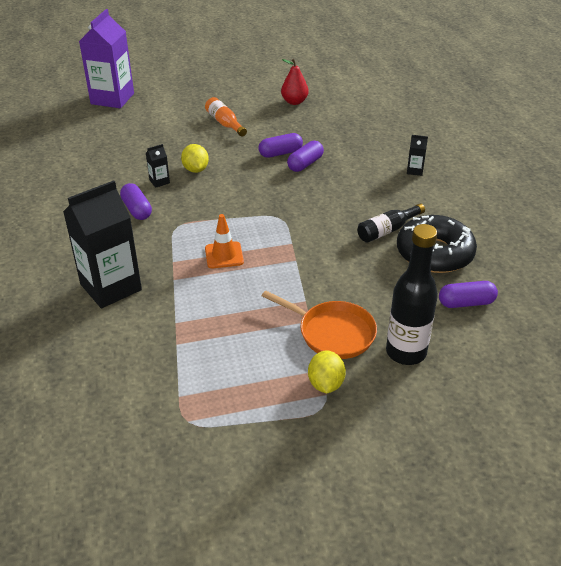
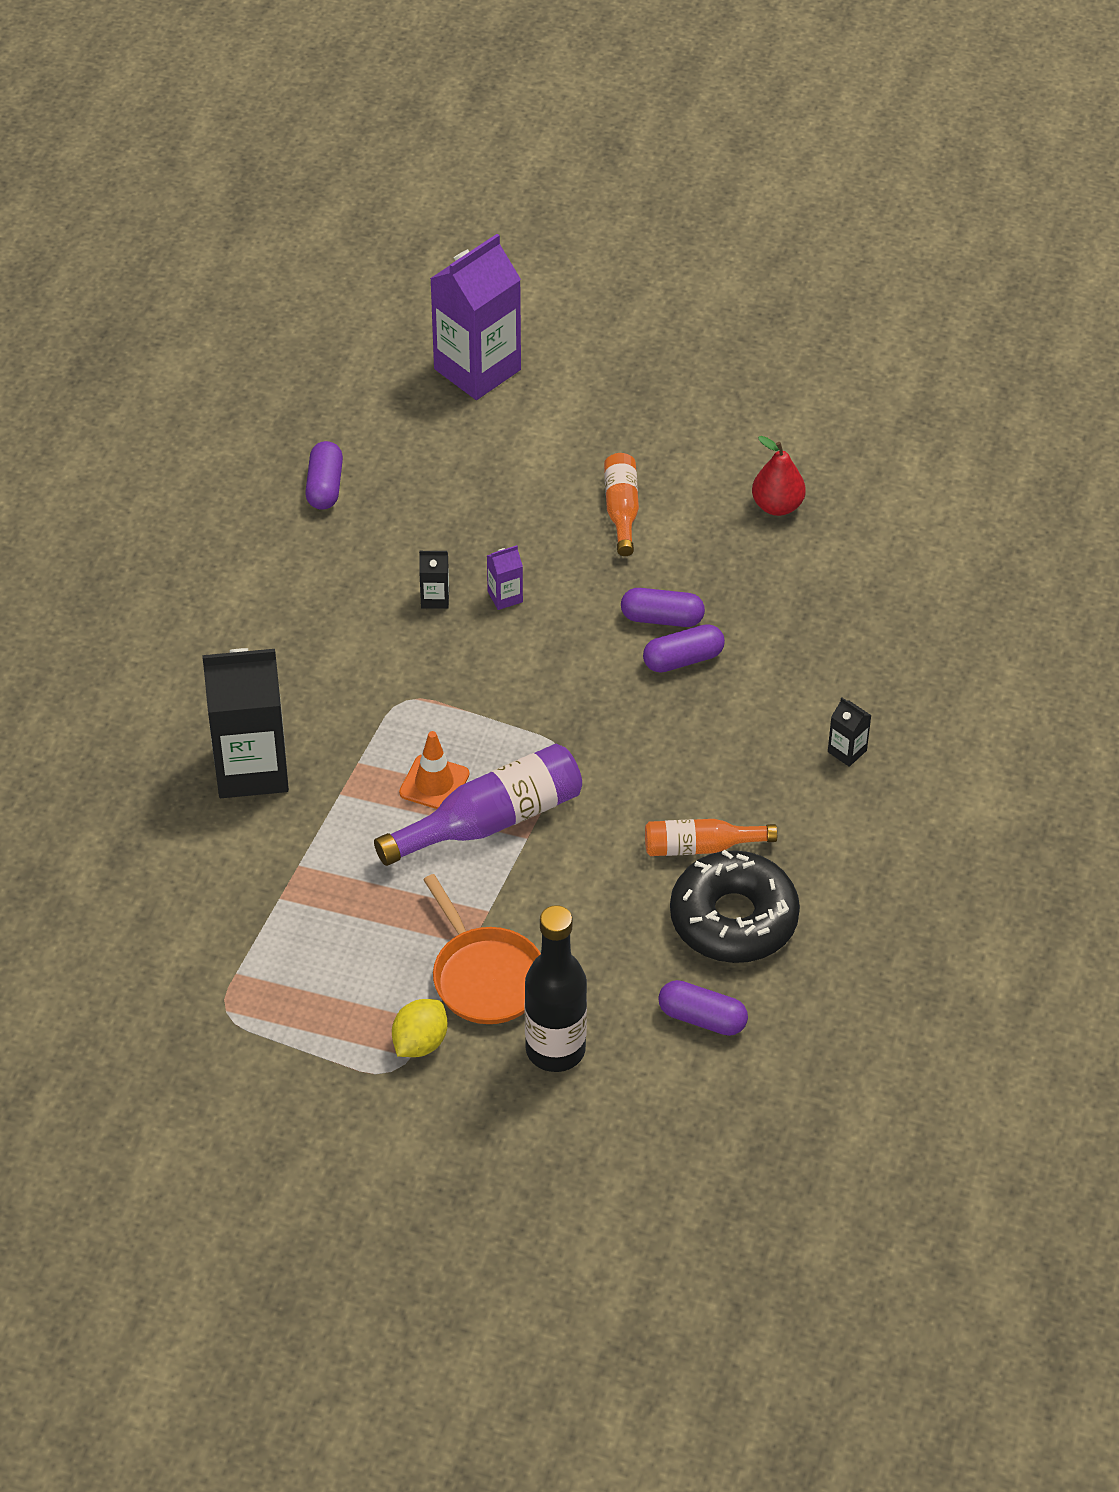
camera: 30 degrees right, 10 degrees up
(137, 210) = (368, 642): purple capsule -> purple capsule (325, 486)
(195, 169) = (505, 597): yellow lemon -> purple carton
(269, 260) = (490, 821): none -> purple bottle
(387, 230) = (701, 847): black bottle -> orange bottle

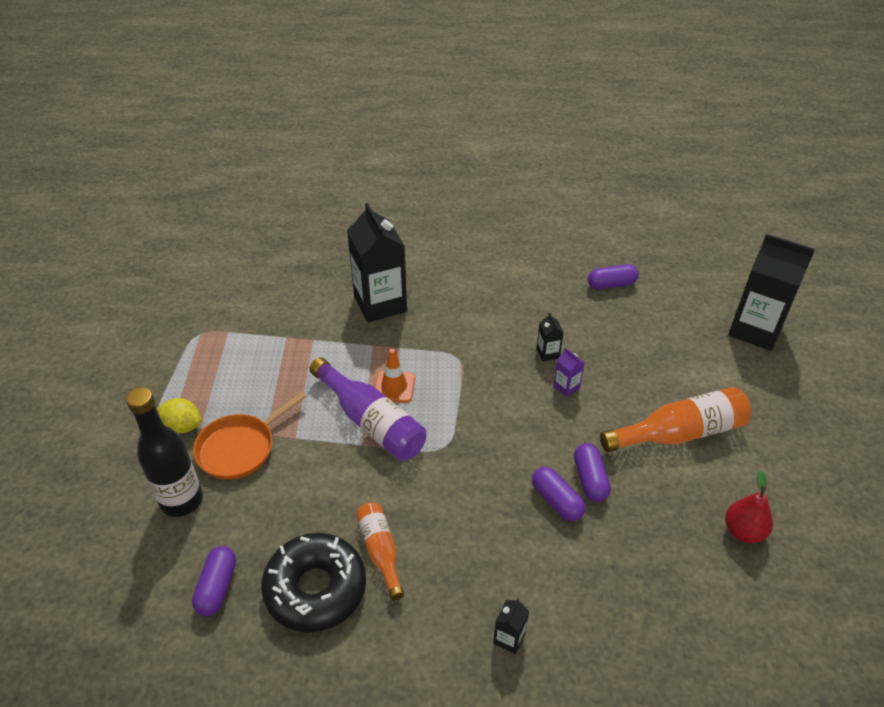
camera: 75 degrees right, 5 degrees down
(477, 369) = (755, 330): purple carton -> black carton
(621, 510) = (679, 433): orange bottle -> orange bottle, size x1.66

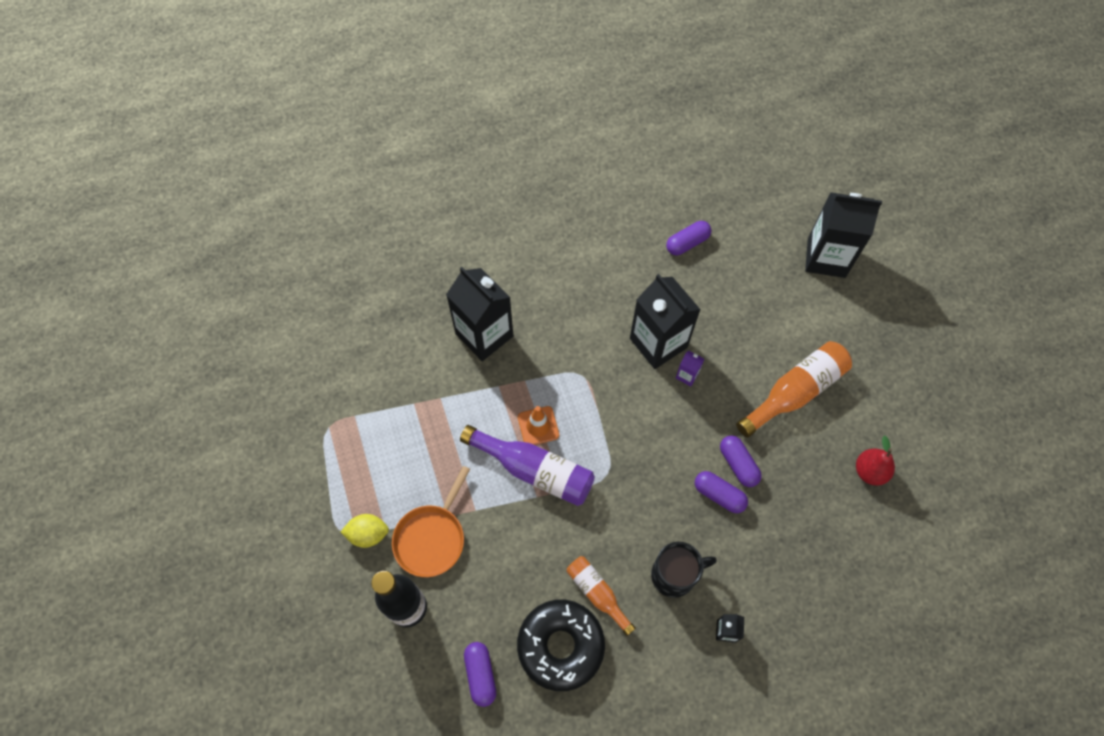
camera: 20 degrees left, 20 degrees up
(474, 561) = (674, 575): none -> black mug
(547, 353) = (658, 343): black carton -> black carton, size x2.43

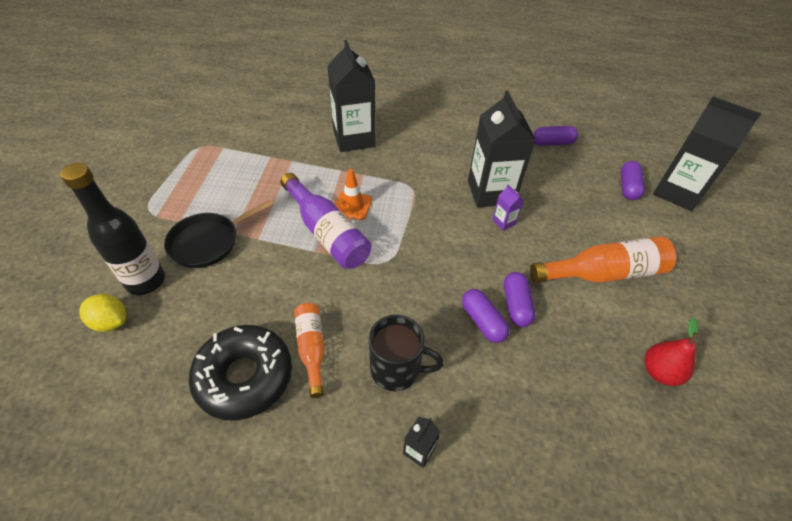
camera: 25 degrees right, 15 degrees down
(368, 534) = (165, 218): yellow lemon -> yellow lemon (111, 322)
(431, 538) = (208, 242): orange pan -> black pan
(480, 674) = (155, 364): purple capsule -> purple capsule (628, 187)

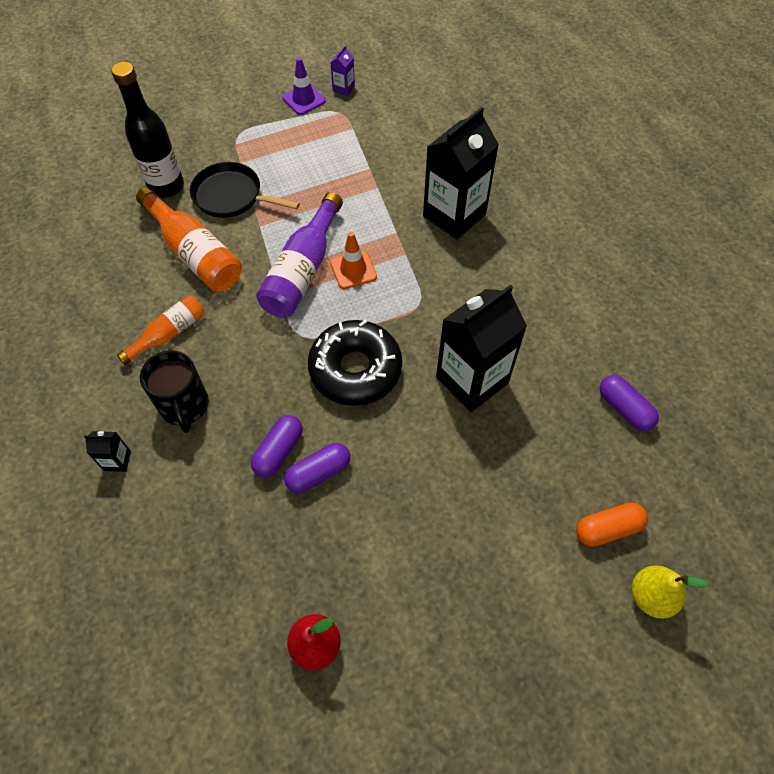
camera: 60 degrees right, 10 degrees up
(111, 322) = (118, 194): yellow lemon -> none
(162, 158) = (304, 100): none -> purple traffic cone
(244, 377) = (118, 305): black donut -> black donut (355, 369)
(503, 222) = (432, 413): purple carton -> purple carton (343, 88)
(603, 273) = (424, 545): orange bottle -> orange bottle (195, 253)
(628, 187) = (607, 528): purple capsule -> orange capsule
(677, 192) = (651, 596): black carton -> yellow pear

